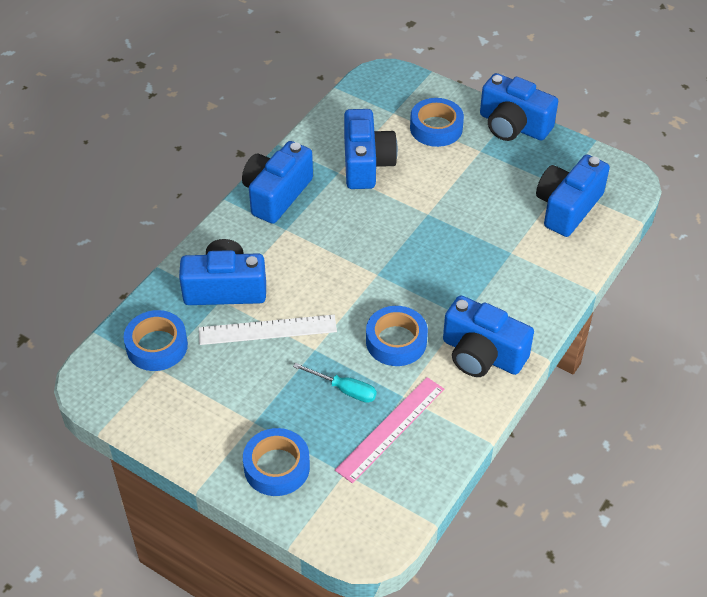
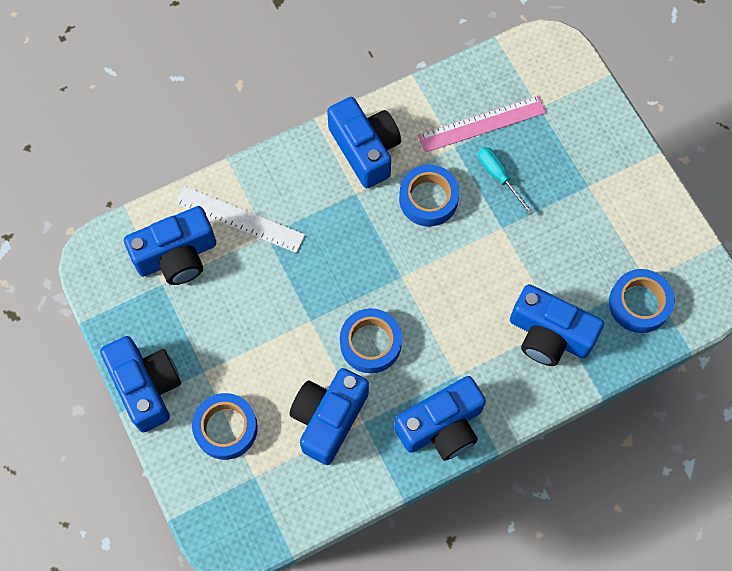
camera: 150 degrees left, 20 degrees up
(267, 330) = (533, 269): white ruler -> white ruler (240, 219)
(276, 467) = (589, 138): blue tape -> blue tape (370, 343)

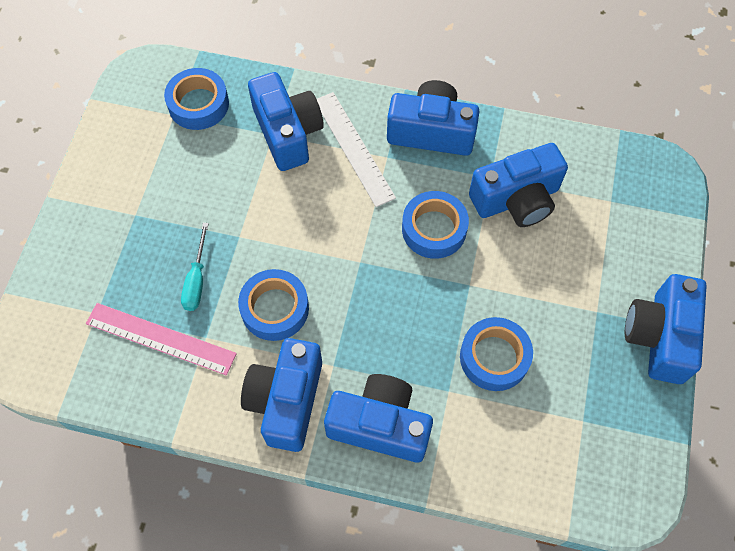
camera: 140 degrees left, 5 degrees down
(177, 256) = (550, 437): blue camera -> blue camera (380, 425)
(226, 428) = (609, 252): blue tape -> blue tape (494, 357)
(240, 219) = (461, 426): white ruler -> white ruler (353, 148)

